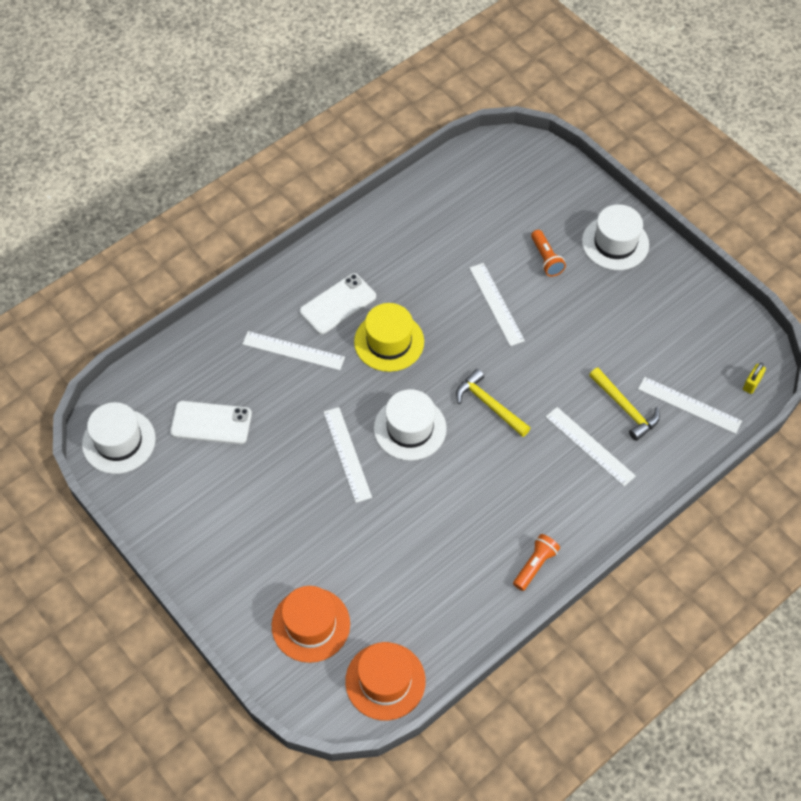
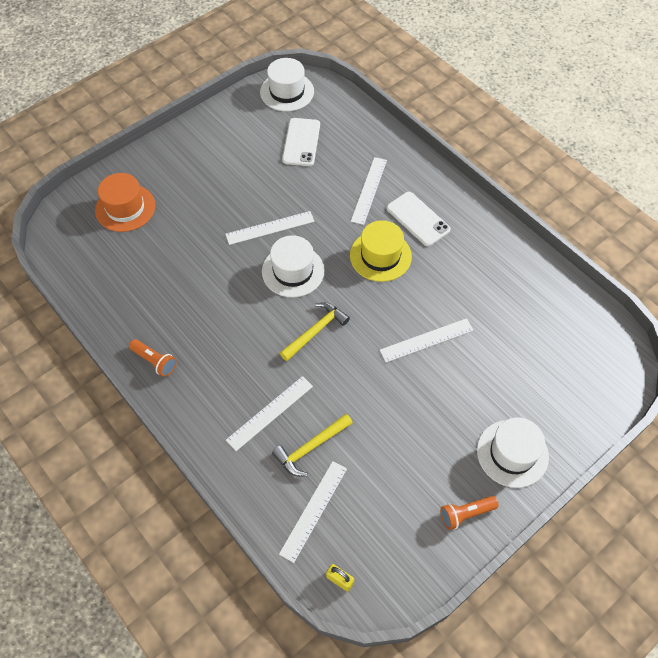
camera: 90 degrees right, 0 degrees up
(385, 681) = (72, 254): orange hat -> none
(546, 259) = (484, 386): orange flashlight -> orange flashlight (466, 514)

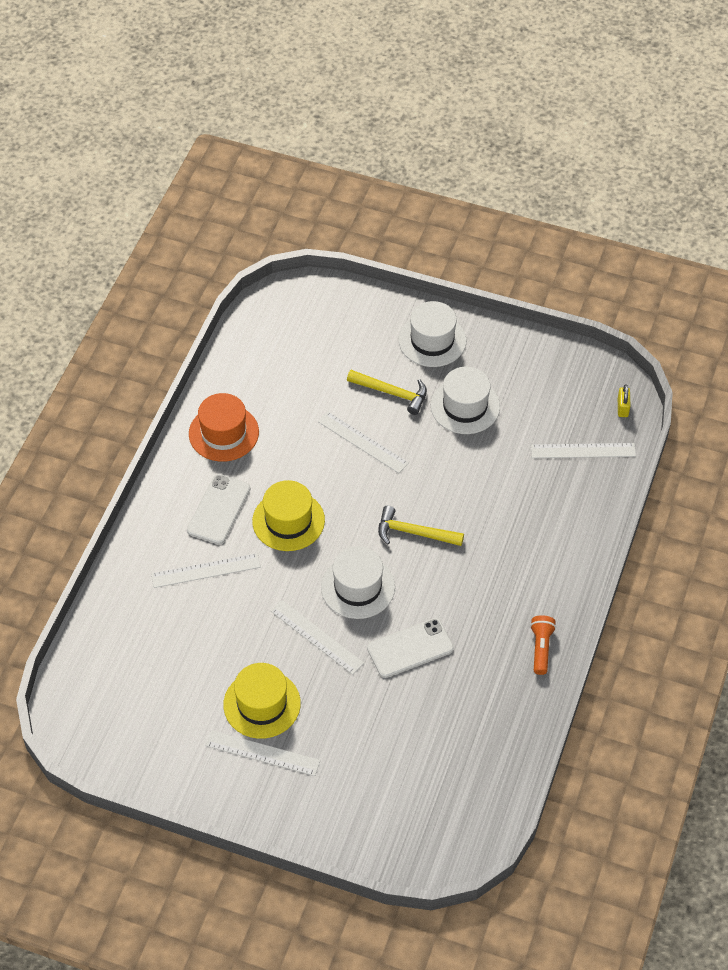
camera: 120 degrees left, 5 degrees down
(125, 208) = (383, 797): orange hat -> orange hat (223, 433)
(242, 176) = (262, 704): none -> yellow hat
(270, 413) = (522, 526): white ruler -> white ruler (262, 753)
(287, 92) = (96, 731): white hat -> white hat (465, 406)
(301, 142) = (173, 671): white phone -> white phone (410, 648)
(310, 448) = (532, 479): yellow hammer -> yellow hammer (392, 393)
(466, 514) = (508, 351): orange flashlight -> none

